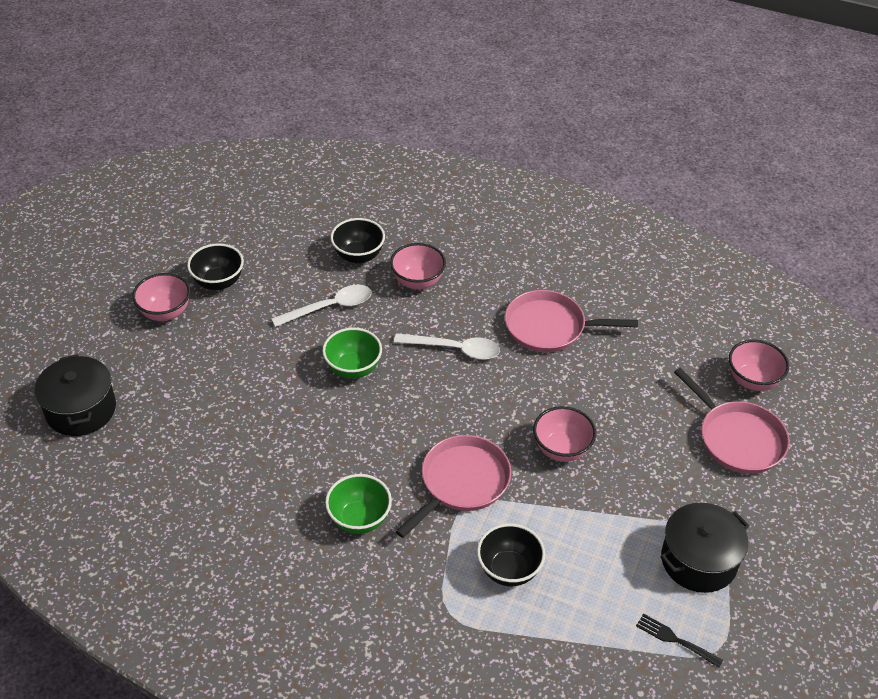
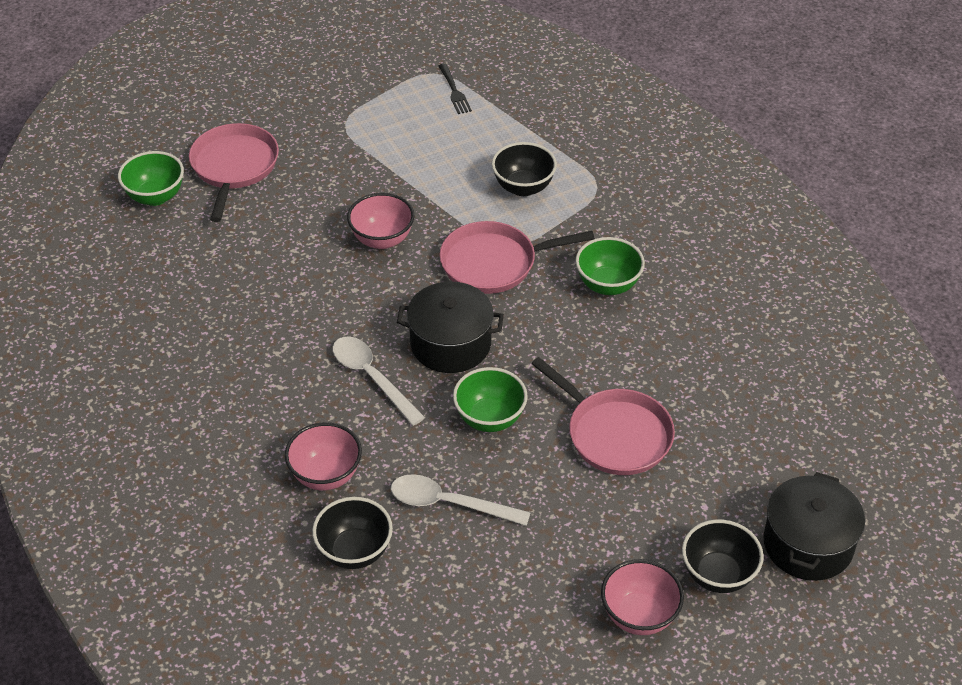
camera: 140 degrees left, 0 degrees up
(218, 282) = (546, 620): black bowl -> black bowl (718, 575)
(549, 327) = (258, 343): pink pan -> pink pan (615, 434)
(699, 560) = (377, 118): black pot -> black pot (450, 344)
(752, 380) = (155, 196): pink bowl -> green bowl

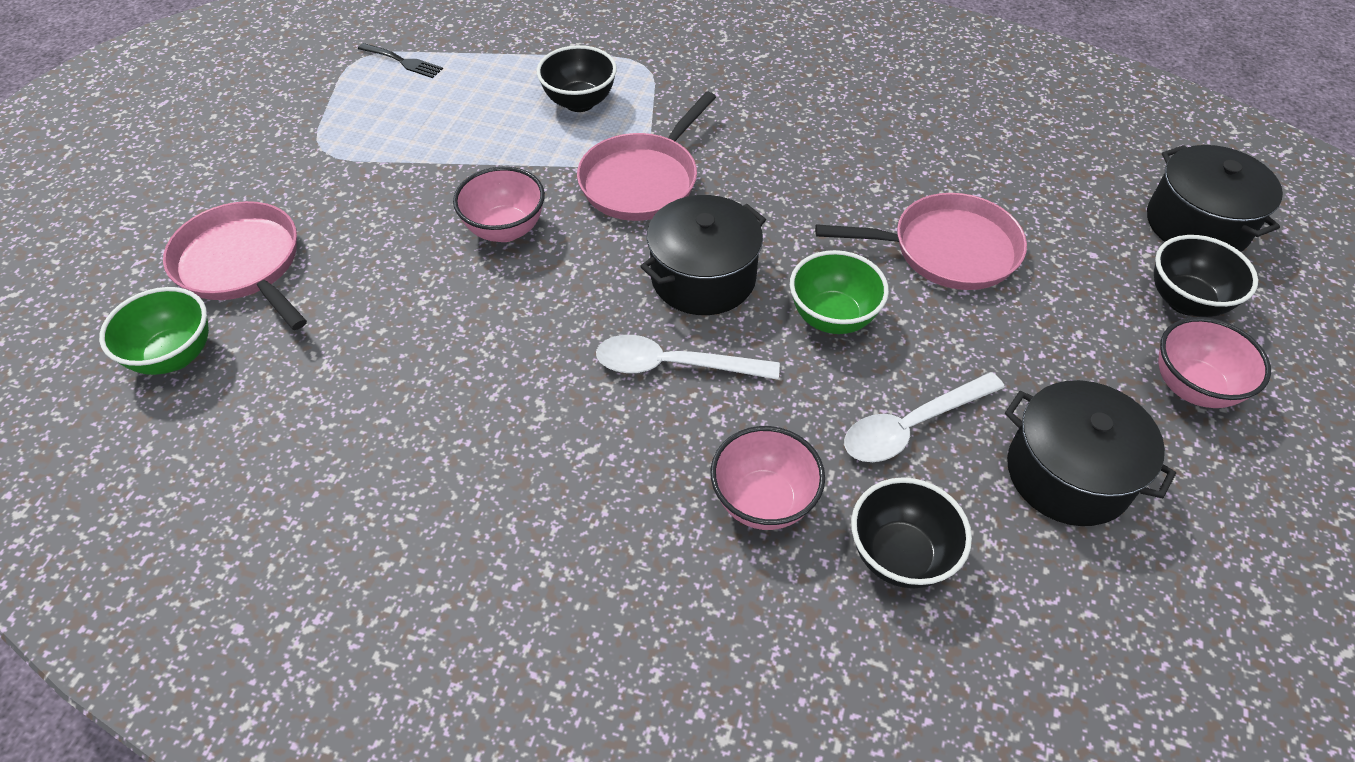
camera: 45 degrees left, 5 degrees up
(496, 592) = (1068, 473): none -> black pot
(608, 285) = (764, 134): green bowl -> none

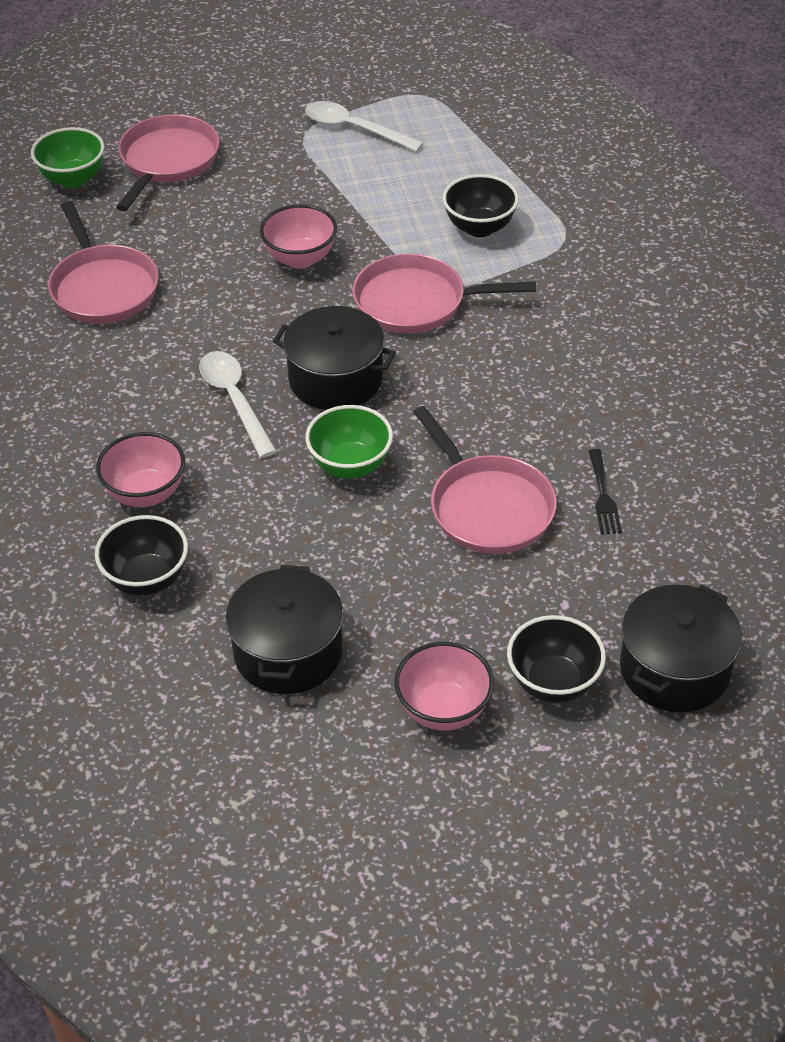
camera: 60 degrees right, 5 degrees down
(393, 404) = (103, 288): none -> pink pan
(403, 61) = (439, 117): black fork -> black fork (603, 496)
(912, 426) = (271, 548): white spoon -> white spoon (354, 129)

